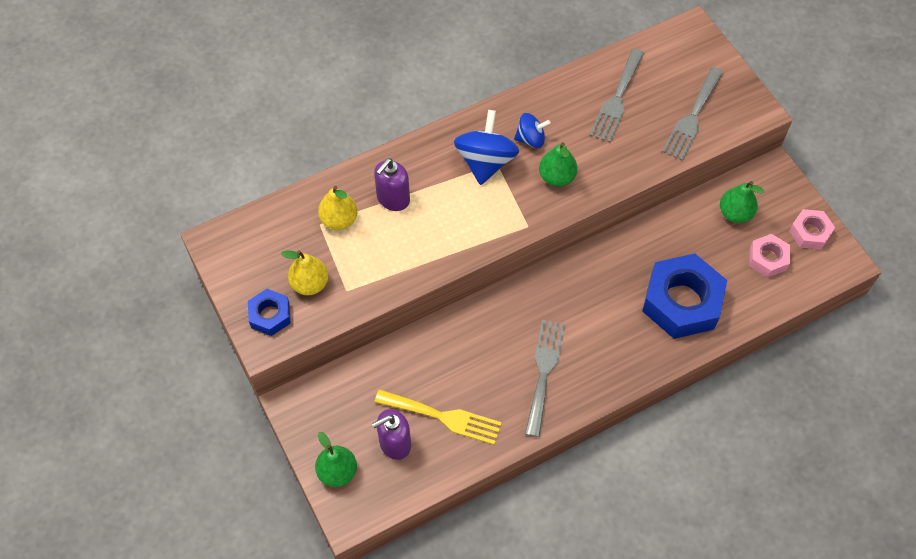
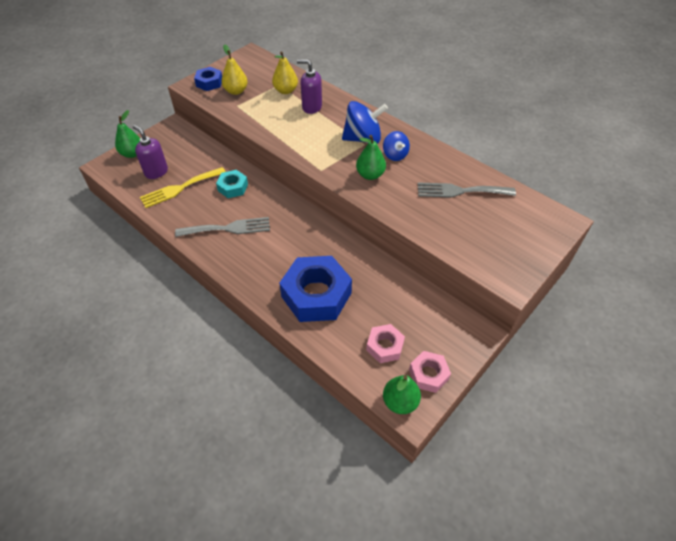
camera: 70 degrees right, 10 degrees down
(443, 417) = (180, 188): yellow fork -> yellow fork turned 60 degrees clockwise
(468, 349) = (233, 187): none -> turquoise nut
(692, 117) = (474, 239): grey fork -> none
(735, 213) = (418, 313): green pear -> green pear (400, 402)

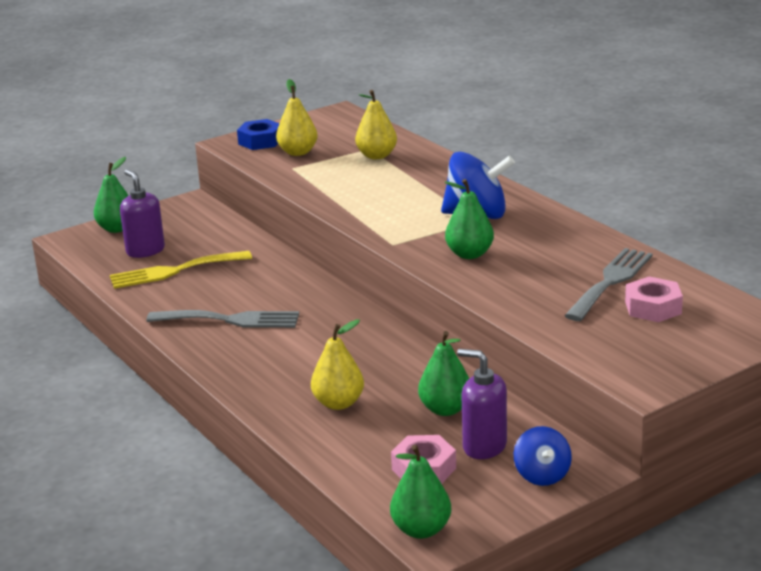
camera: 15 degrees right, 25 degrees down
(233, 187) = (256, 276): turquoise nut -> none
(311, 107) = (410, 176): purple soap dispenser -> purple soap dispenser (484, 446)
(316, 295) = (338, 403): blue nut -> yellow pear
(381, 291) = (445, 409): none -> green pear
(395, 155) = (521, 235): blue spinning top -> blue spinning top (542, 475)
(428, 374) = (481, 506): pink nut -> pink nut (653, 307)
(460, 191) = (610, 281): grey fork -> grey fork turned 105 degrees clockwise

